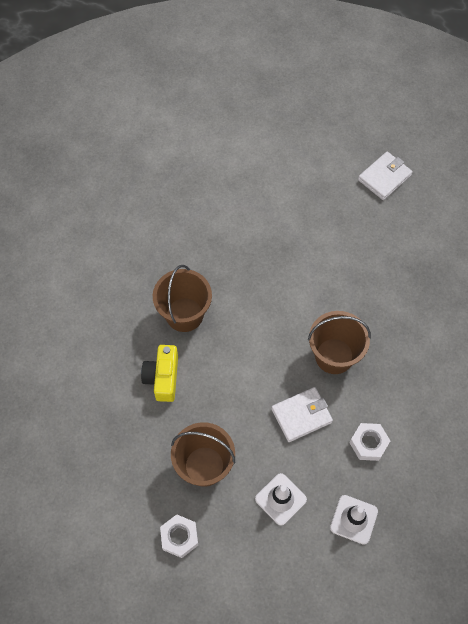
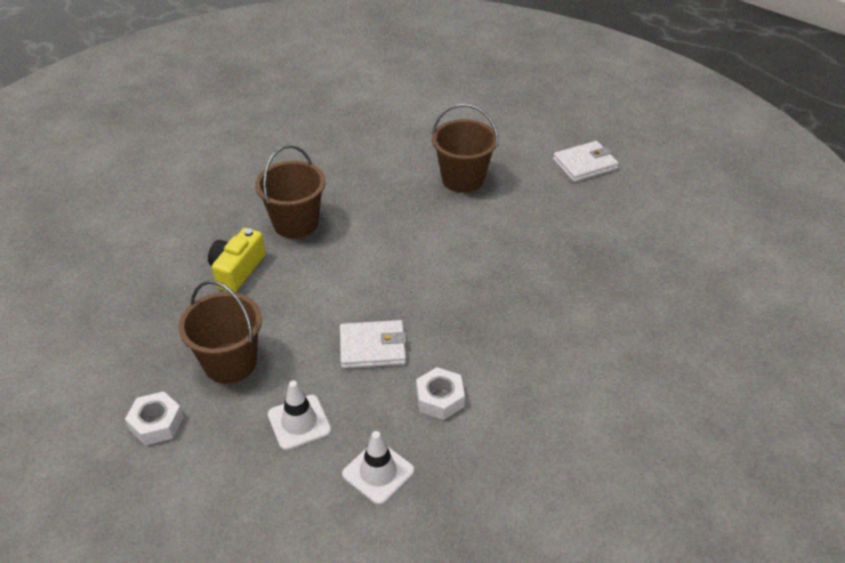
camera: 20 degrees right, 20 degrees down
(334, 356) = (443, 302): brown bucket -> brown bucket (463, 179)

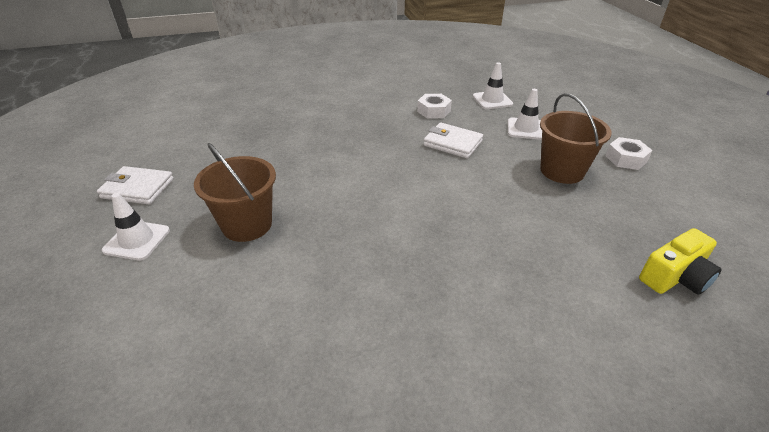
camera: 145 degrees left, 5 degrees down
(237, 270) = (531, 234): yellow camera -> yellow camera (675, 277)
(295, 223) = (447, 255): brown bucket -> none
(518, 139) = (137, 240): none -> white traffic cone

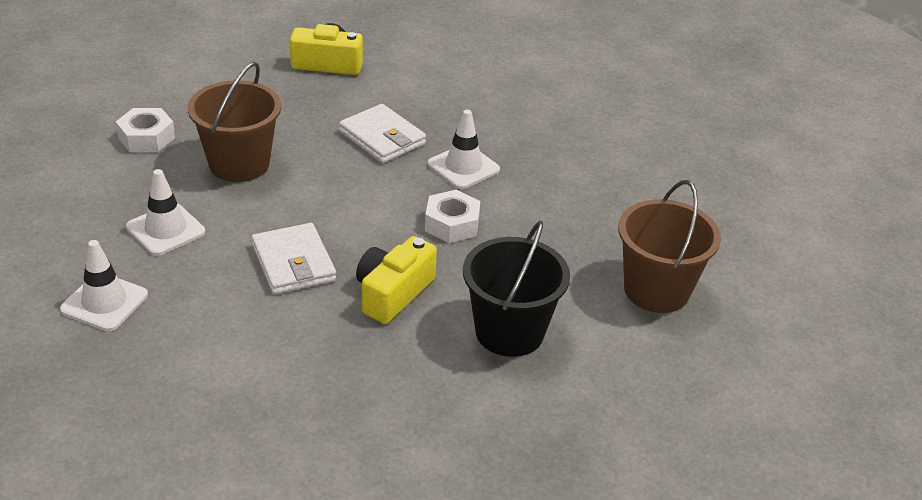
camera: 145 degrees left, 0 degrees up
(137, 240) = (793, 336): white traffic cone -> white traffic cone (463, 167)
(138, 188) = (784, 425): white wallet -> white wallet (382, 138)
(316, 164) = (509, 332): none -> black bucket
(391, 153) = (393, 293): none -> yellow camera
(433, 111) = (225, 334): white nut -> white nut (452, 224)

